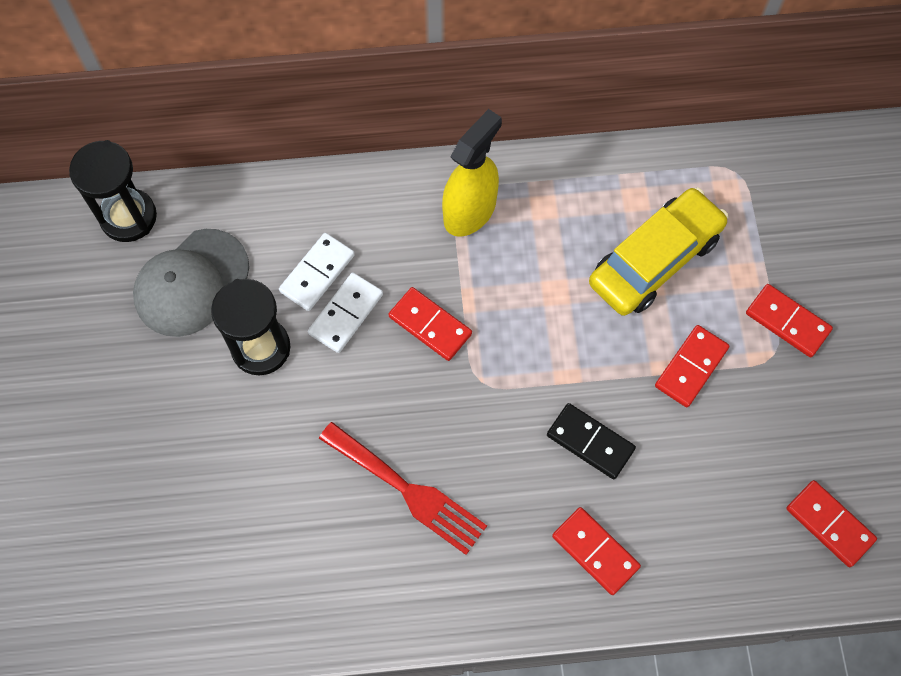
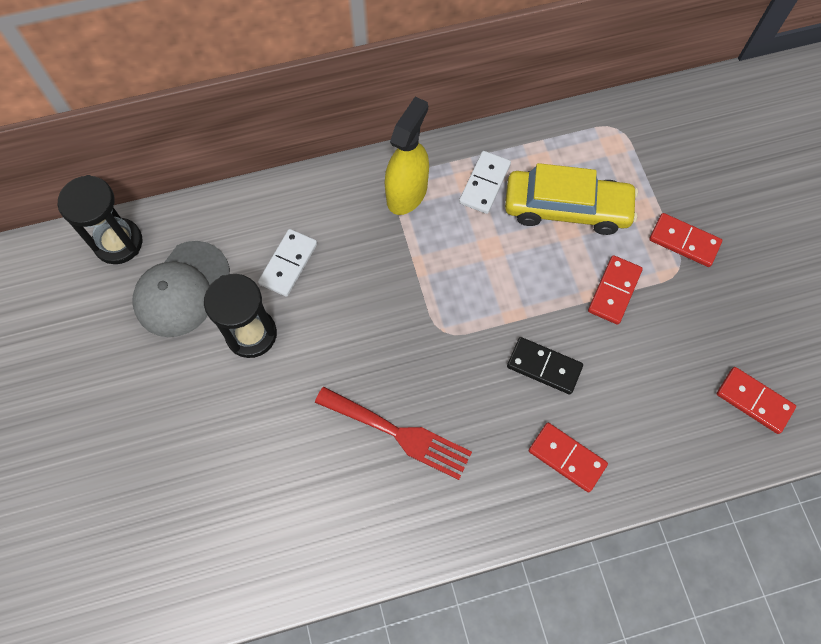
camera: 10 degrees left, 0 degrees up
(345, 314) = (318, 294): white domino -> white domino (484, 184)
(430, 325) = (391, 292): red domino -> none
(655, 260) = (566, 208): yellow car -> yellow car turned 60 degrees clockwise

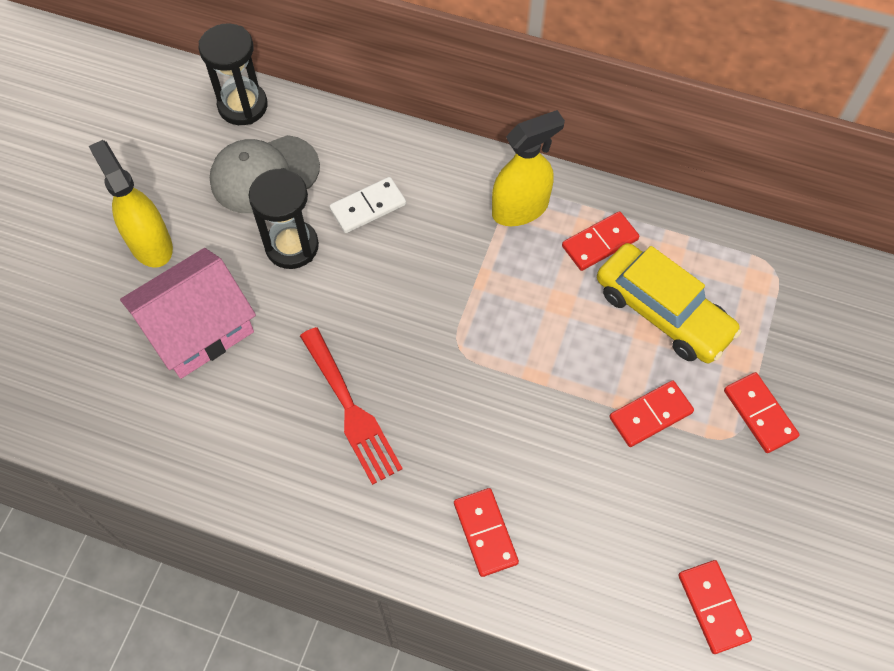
camera: 35 degrees right, 5 degrees down
(129, 408) = (150, 244): none -> yellow spray bottle
(225, 450) = (198, 328): none -> pink house
(484, 184) = (599, 243): white domino -> red domino
(544, 366) = (528, 439): black domino -> none

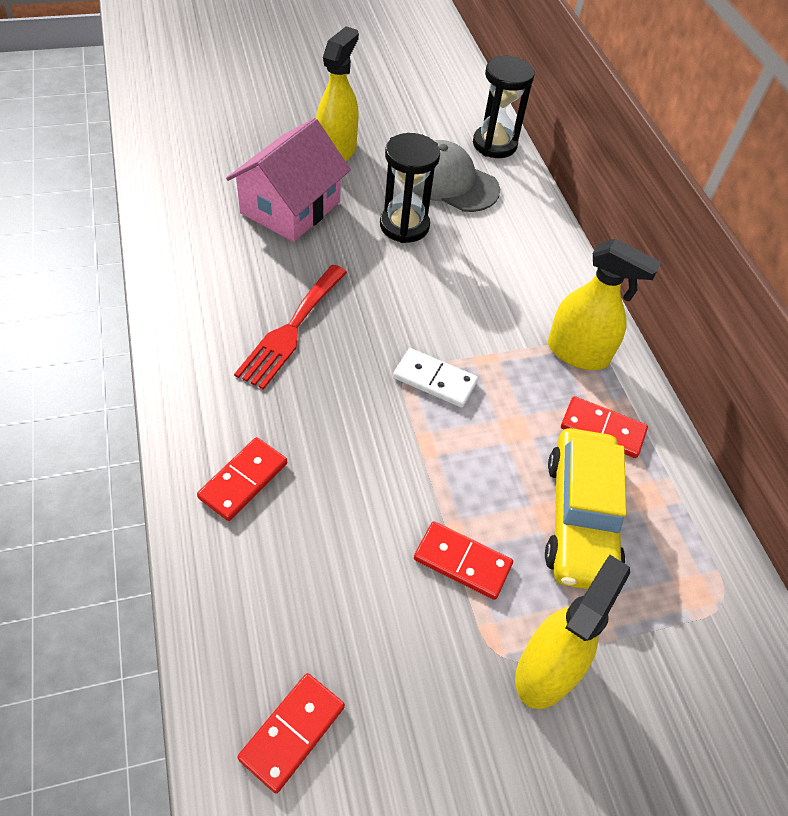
camera: 50 degrees right, 10 degrees down
(198, 328) = (290, 207): pink house -> pink house turned 75 degrees counterclockwise
(368, 207) = (480, 253): white domino -> white domino (434, 380)
(759, 414) = (546, 670): red domino -> yellow spray bottle

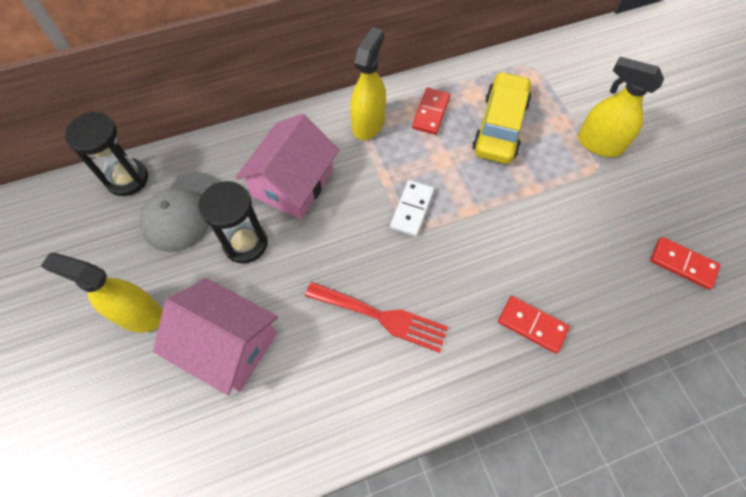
camera: 90 degrees left, 10 degrees up
(462, 562) = (549, 186): red domino -> none
(482, 270) = (293, 183): none -> pink house
(580, 518) = (500, 126): yellow car -> yellow car turned 75 degrees counterclockwise

